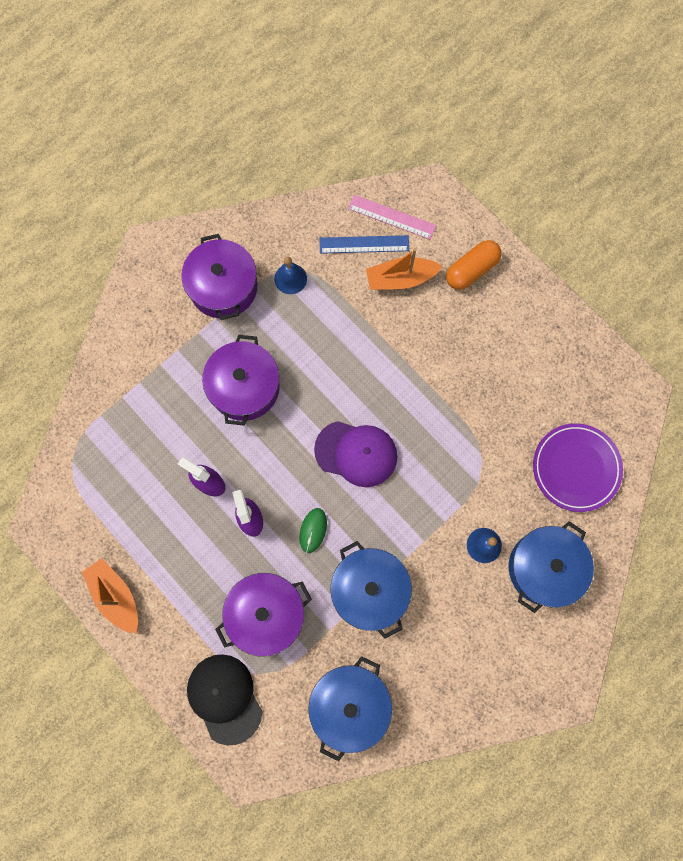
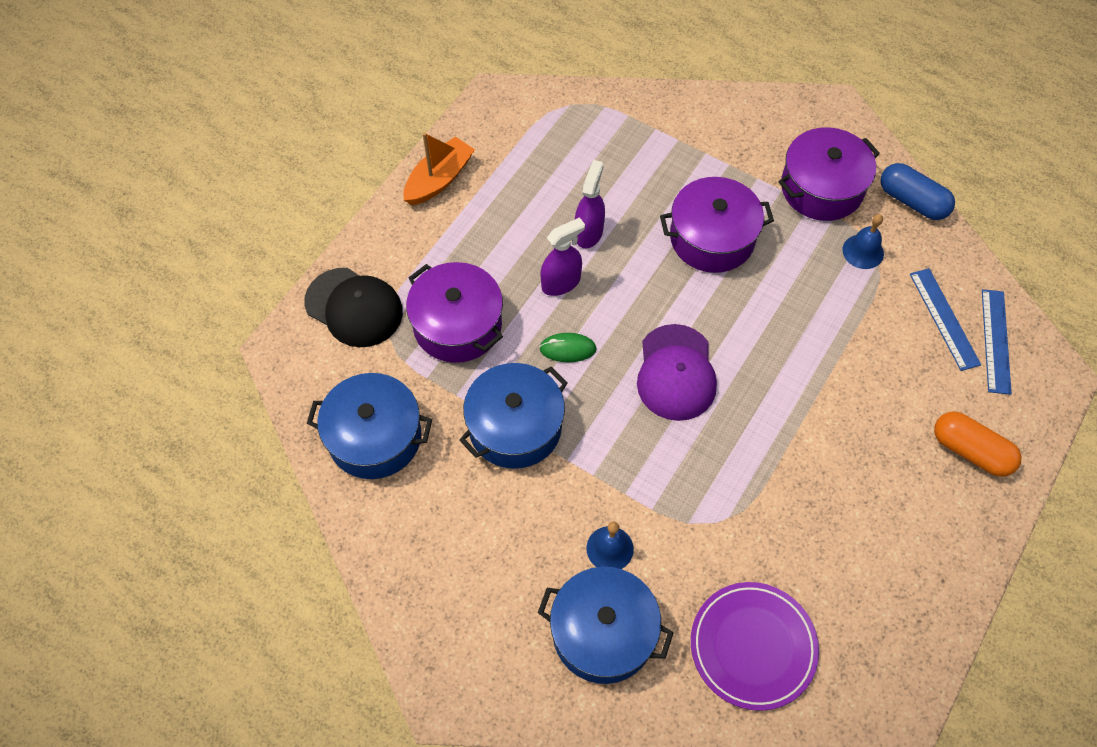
camera: 75 degrees right, 15 degrees down
(225, 698) = (354, 307): black cap -> black cap turned 75 degrees clockwise
(256, 225) = (912, 201): none -> blue capsule
(391, 217) = (995, 341): pink ruler -> blue ruler
(400, 279) = (919, 370): orange boat -> none

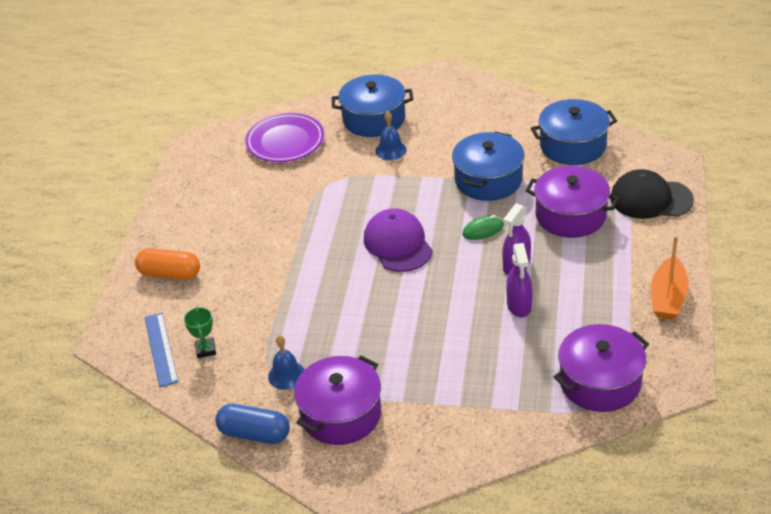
camera: 160 degrees right, 20 degrees down
(712, 238) = (417, 338): purple pot -> purple pot (600, 382)
(944, 318) = (205, 350): blue ruler -> green trophy

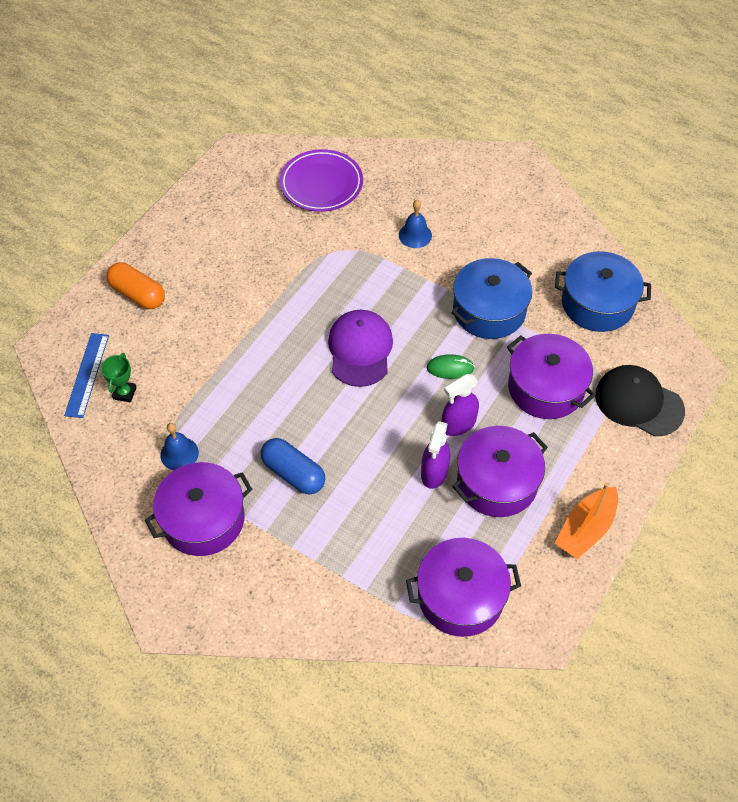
camera: 20 degrees right, 15 degrees up
(254, 434) = (117, 505): blue capsule -> blue capsule (293, 473)
(374, 119) = (419, 191): blue pot -> none
(575, 293) = (497, 482): none -> purple pot

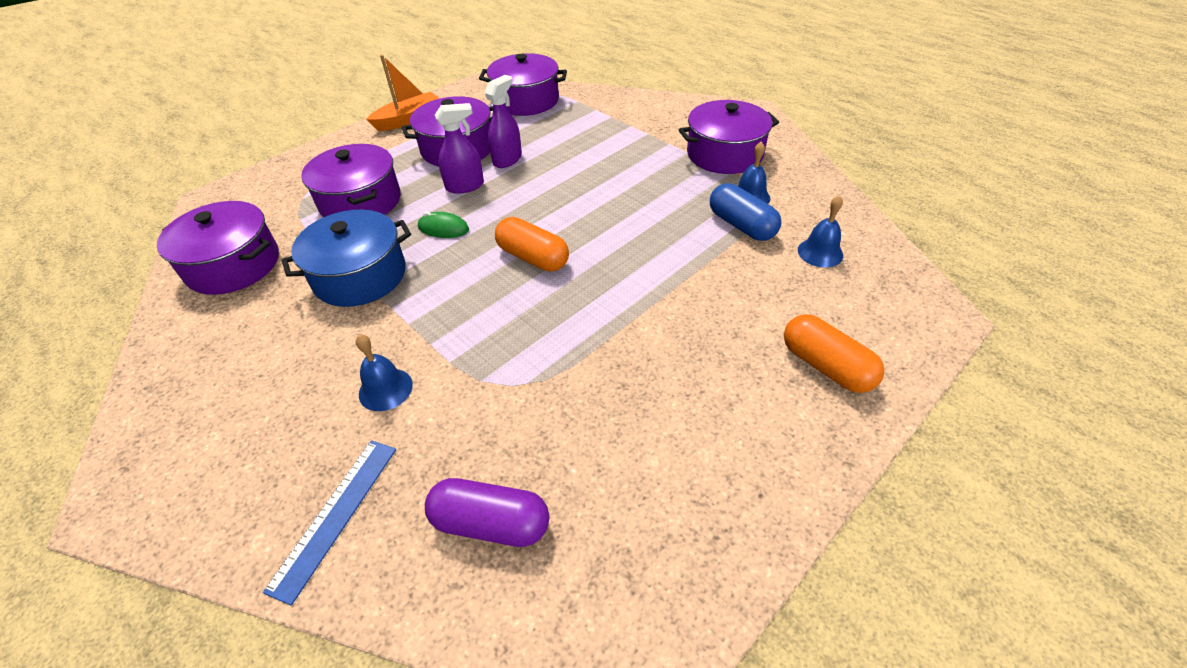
camera: 165 degrees left, 10 degrees down
(87, 375) = (873, 276): blue ruler -> blue ruler (335, 515)
(124, 393) = (820, 252): green trophy -> blue bell
(293, 473) = (636, 172): blue capsule -> blue capsule (741, 225)
(321, 184) = (491, 523): purple plate -> purple capsule
(360, 349) = (533, 257): purple cap -> orange capsule
(597, 304) = (233, 265): blue pot -> purple pot
(639, 402) = (287, 181): black cap -> none

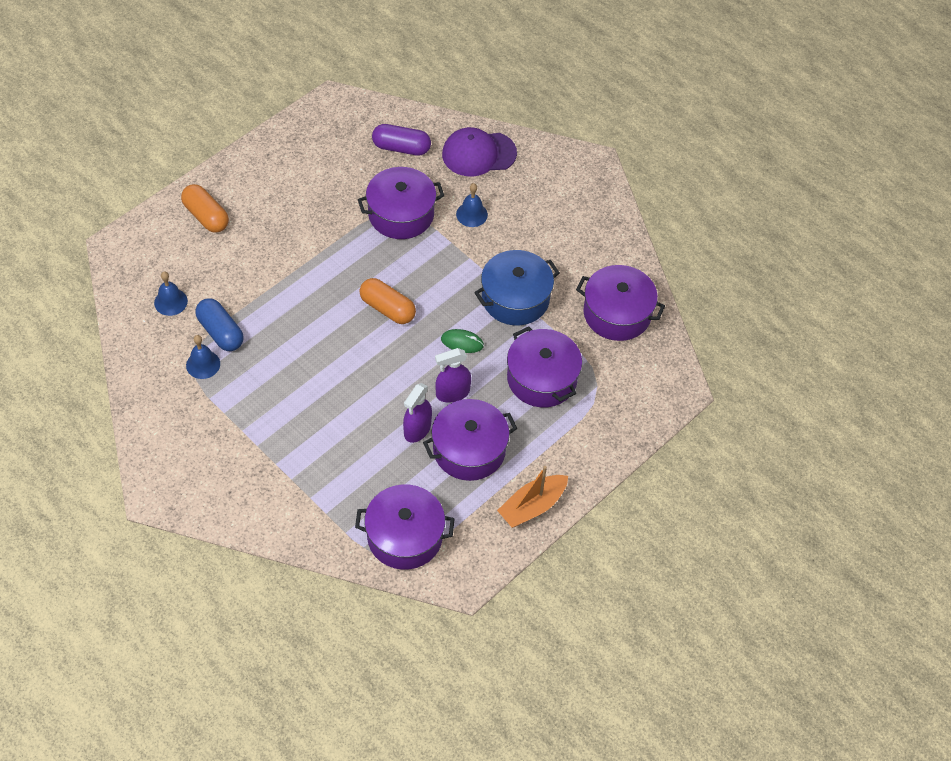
camera: 175 degrees right, 10 degrees up
(335, 515) = (478, 154): blue ruler -> purple cap
(724, 154) = (207, 424): purple pot -> purple pot (401, 214)

